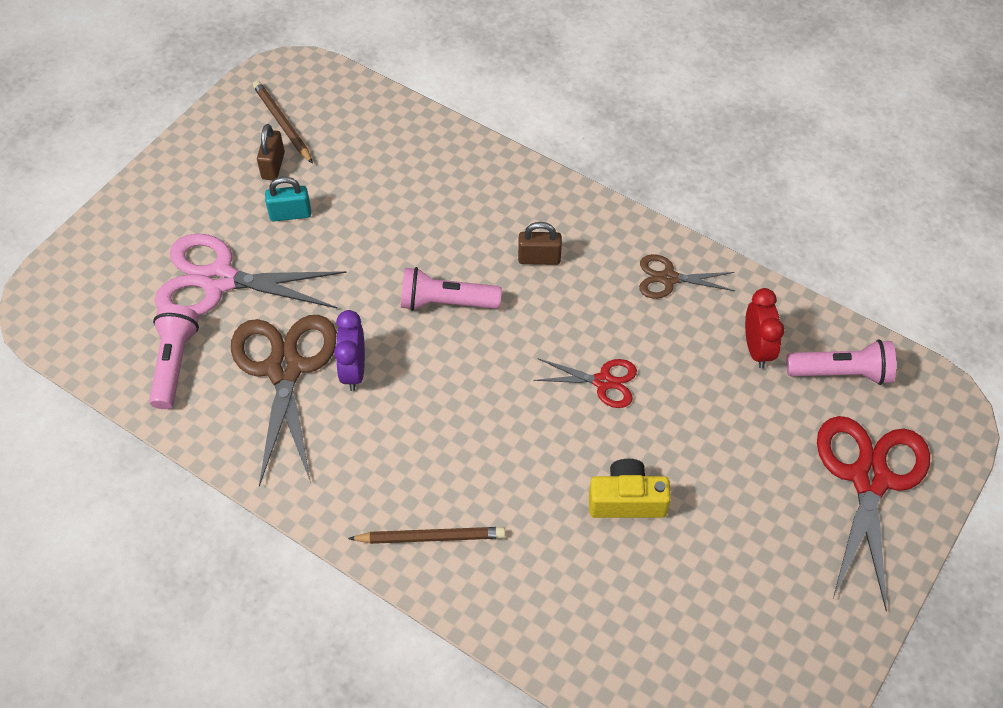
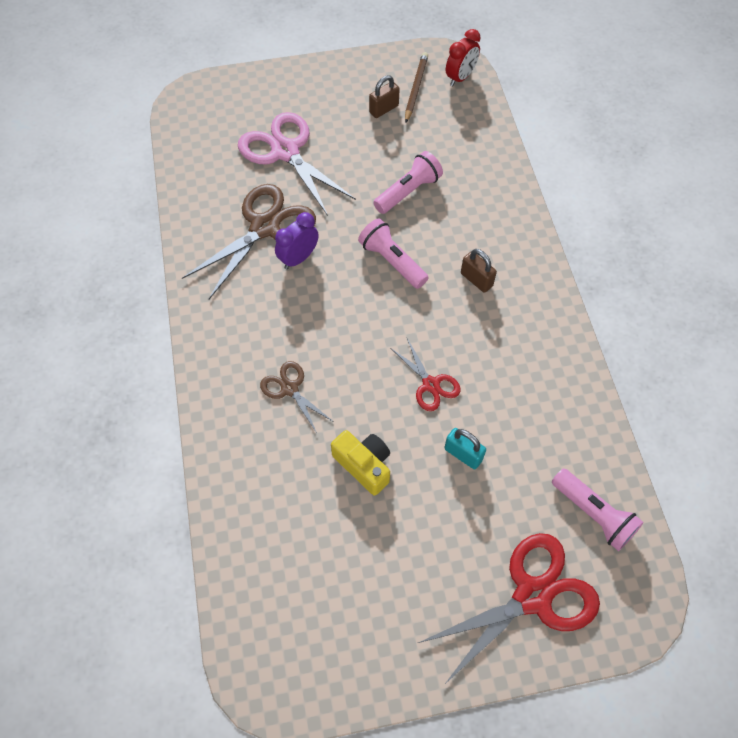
camera: 45 degrees right, 5 degrees up
(174, 363) = (215, 179): pink flashlight -> pink flashlight (408, 191)
(290, 214) = (363, 143): turquoise padlock -> turquoise padlock (463, 454)
(430, 537) = (235, 385): brown pencil -> none
(668, 278) = (545, 357): brown scissors -> brown scissors (290, 388)
(757, 349) = (552, 449): red clock -> red clock (460, 78)

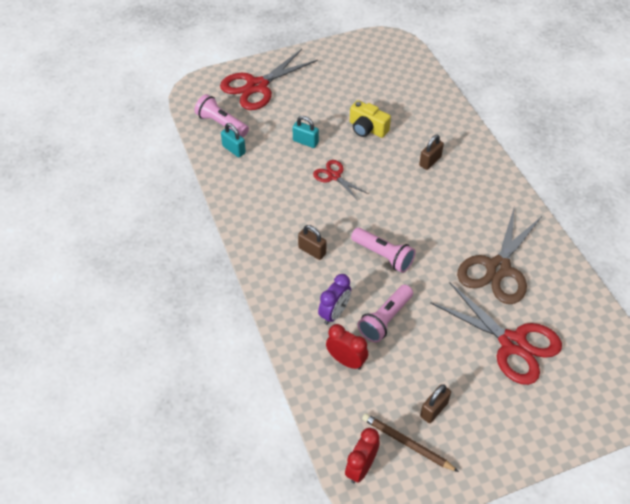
camera: 170 degrees right, 10 degrees down
(285, 151) = (512, 343): pink scissors -> red scissors
(290, 388) = (430, 161): brown scissors -> brown padlock
(298, 258) = (459, 247): purple clock -> purple clock (334, 313)
(416, 88) = (407, 443): brown pencil -> brown pencil turned 120 degrees clockwise
(457, 159) = (346, 361): none -> red clock
(573, 456) = (234, 149): none -> turquoise padlock

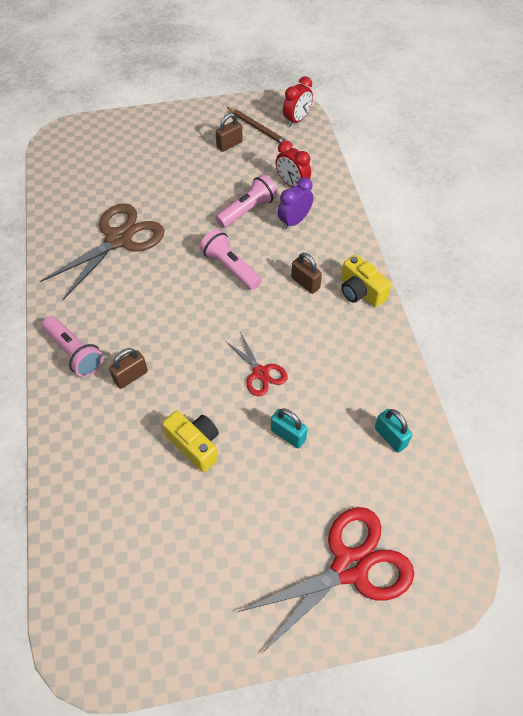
camera: 170 degrees left, 5 degrees up
(221, 124) = (409, 489): pink flashlight -> pink flashlight (75, 353)
(261, 250) = (360, 291): none -> yellow camera
(512, 343) = (142, 178): red scissors -> none

